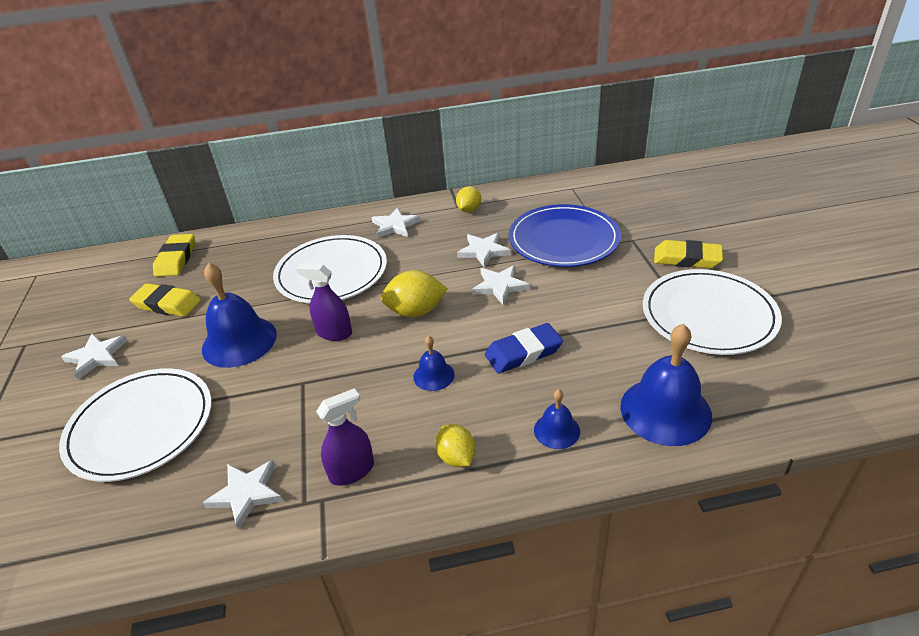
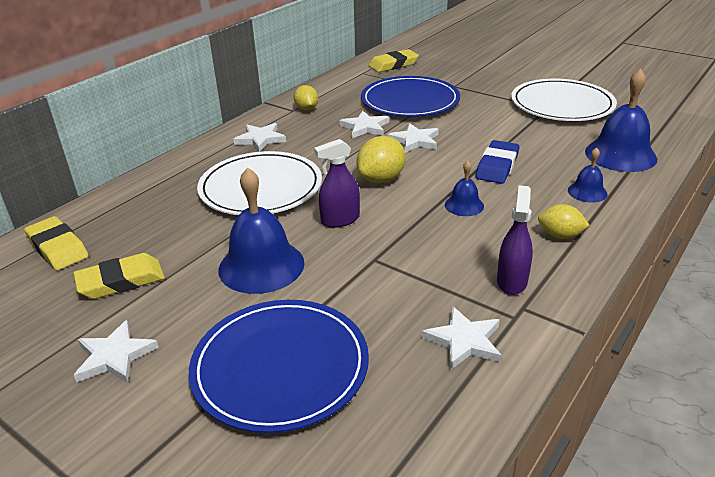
camera: 45 degrees left, 5 degrees down
(141, 426) = (280, 367): white plate -> blue plate
(687, 258) = (502, 83): yellow eraser -> yellow eraser (393, 65)

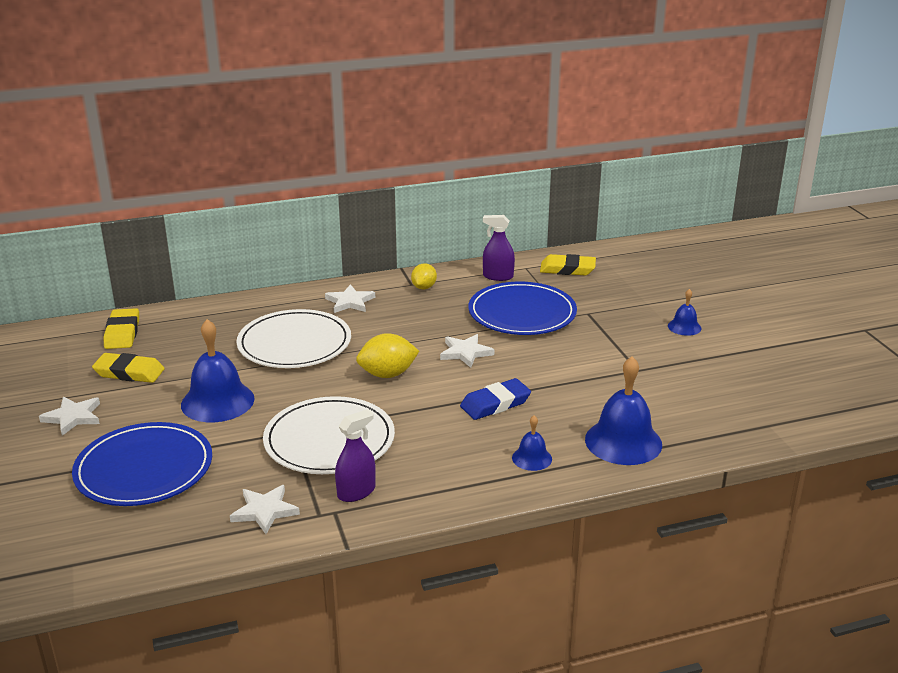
camera: 35 degrees right, 5 degrees down
(340, 220) = (311, 393): purple spray bottle -> purple spray bottle (498, 276)
(365, 127) = (445, 324): white star -> none
(464, 205) = (415, 423): blue bell -> blue bell (684, 327)
(560, 235) = (447, 479): yellow lemon -> none
(562, 104) = (659, 372): white plate -> white plate (329, 440)

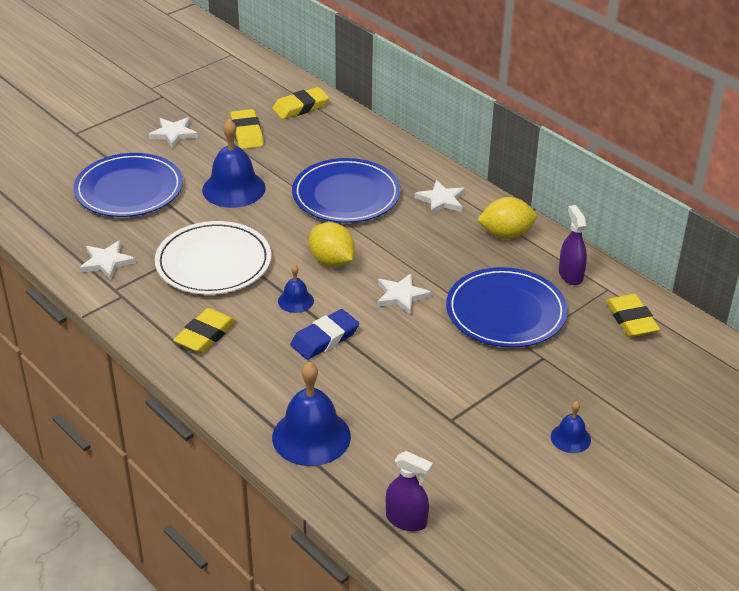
camera: 65 degrees right, 10 degrees up
(294, 343) = (346, 195): white plate -> blue plate
(356, 492) = (152, 299): purple spray bottle -> purple spray bottle (406, 520)
(424, 287) = (506, 234): yellow lemon -> yellow lemon, size x1.53
(441, 470) = (205, 335): none -> yellow eraser
(495, 404) = (325, 338): blue eraser -> blue eraser turned 75 degrees counterclockwise
(532, 458) = (251, 383): blue bell -> blue bell (295, 301)

